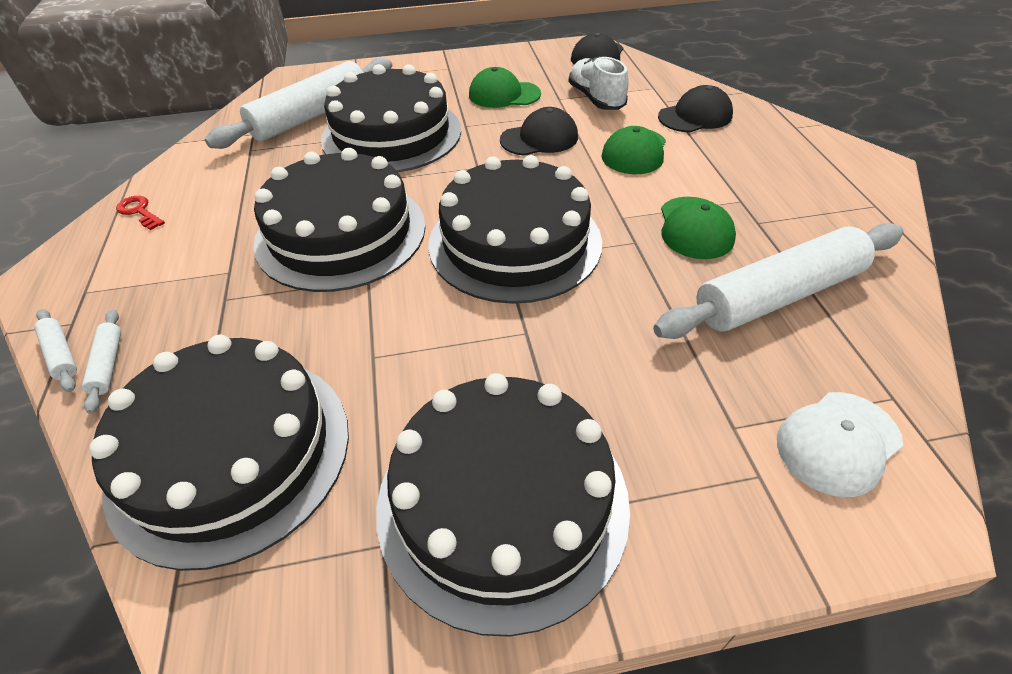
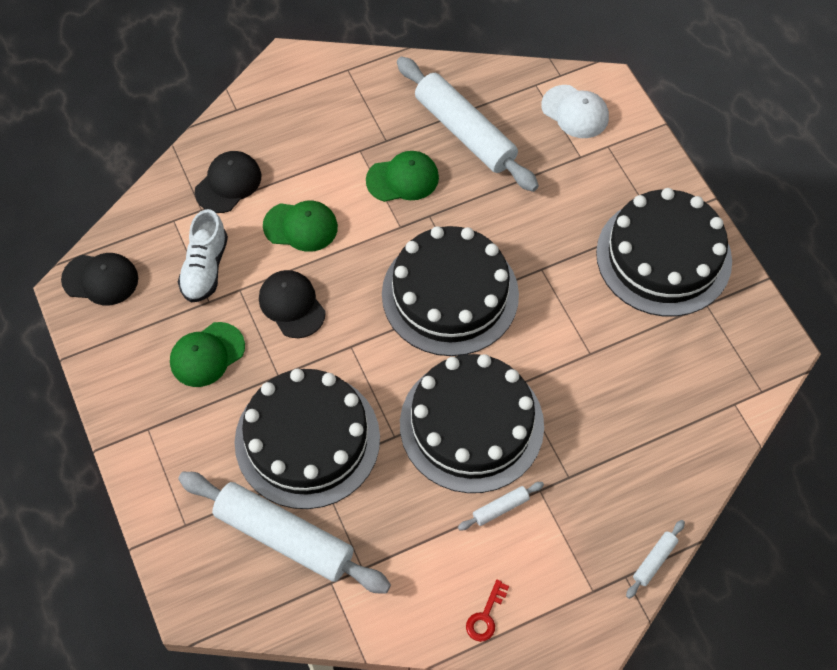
camera: 105 degrees left, 15 degrees up
(108, 364) = (651, 521): white rolling pin -> white rolling pin (500, 508)
(231, 453) = (685, 404): black cake -> none
(504, 94) = (207, 355): green cap -> green cap turned 60 degrees clockwise
(596, 99) = (205, 268): white shoe -> white shoe turned 45 degrees counterclockwise
(695, 116) = (228, 183): black cap -> black cap turned 75 degrees clockwise

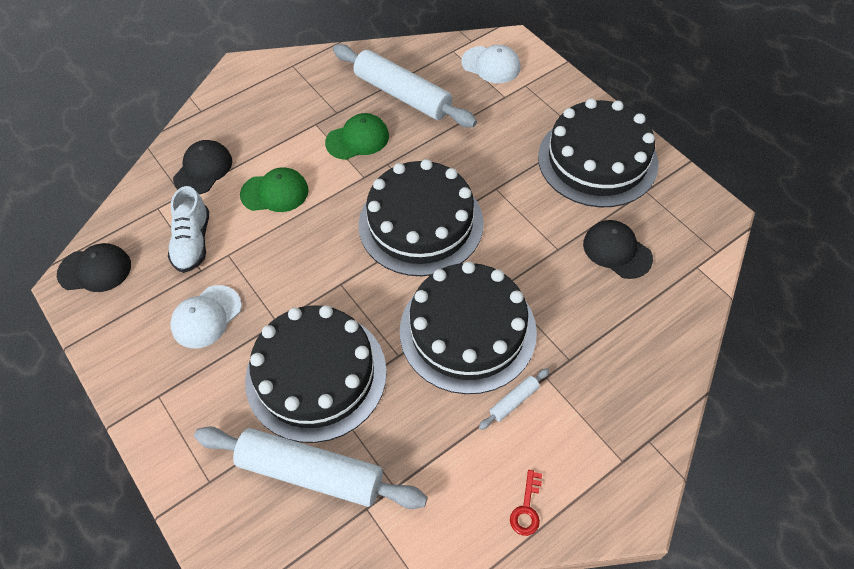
camera: 10 degrees left, 5 degrees down
(207, 355) = (206, 317): green cap -> white cap
(292, 305) = (279, 259): black cap -> black cap (617, 251)
(654, 560) = (670, 420): white rolling pin -> none

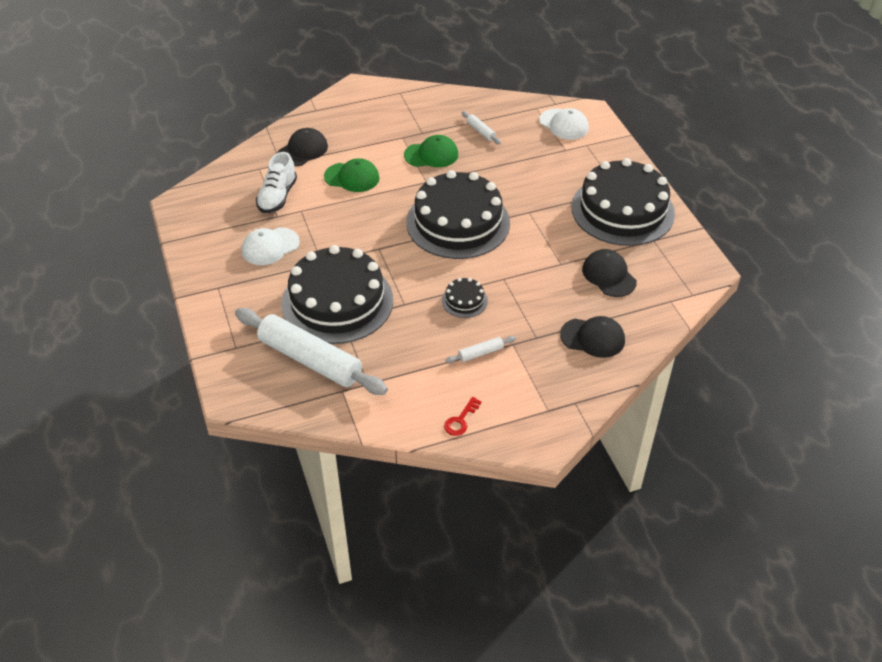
camera: 15 degrees right, 10 degrees down
(95, 270) = (199, 198): black cap -> black cap (592, 338)
(402, 95) = (480, 131): white rolling pin -> white rolling pin, size x0.41
(467, 331) = (464, 300): black cake -> black cake, size x0.41

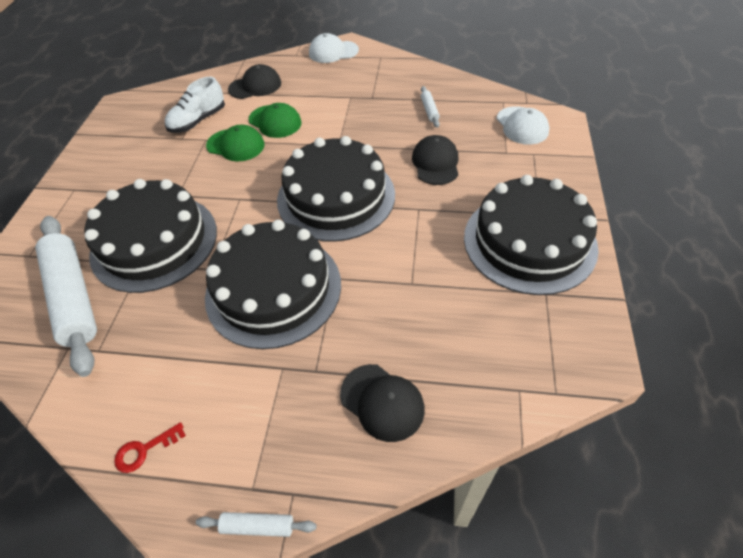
camera: 30 degrees right, 5 degrees up
(270, 246) = (150, 165): white cap -> white cap (333, 52)
(431, 155) = (364, 120): green cap -> green cap (236, 145)
(464, 300) = (273, 289): black cake -> black cake, size x2.41
(480, 353) = (238, 364): white rolling pin -> white rolling pin (258, 526)
(609, 275) = (459, 321): black cap -> black cap (435, 163)

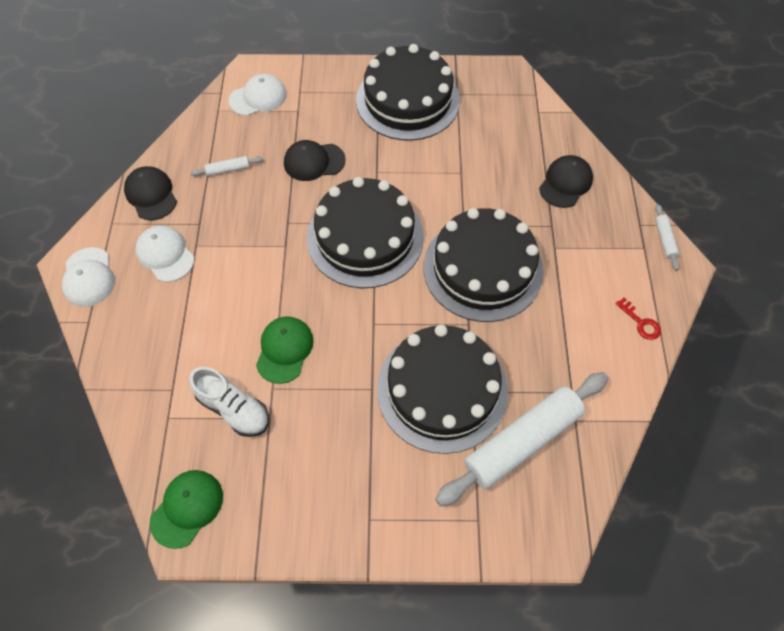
camera: 100 degrees left, 10 degrees up
(255, 86) = (160, 357): black cap -> black cap (151, 195)
(275, 121) = (240, 317): green cap -> green cap (187, 508)
(344, 83) = (165, 254): none -> white cap

